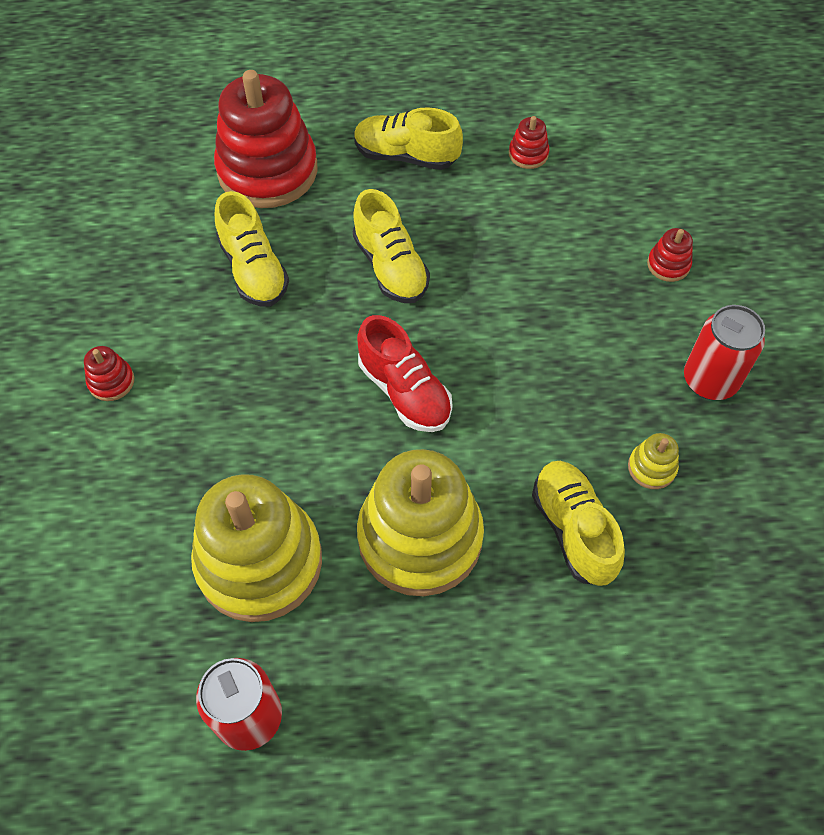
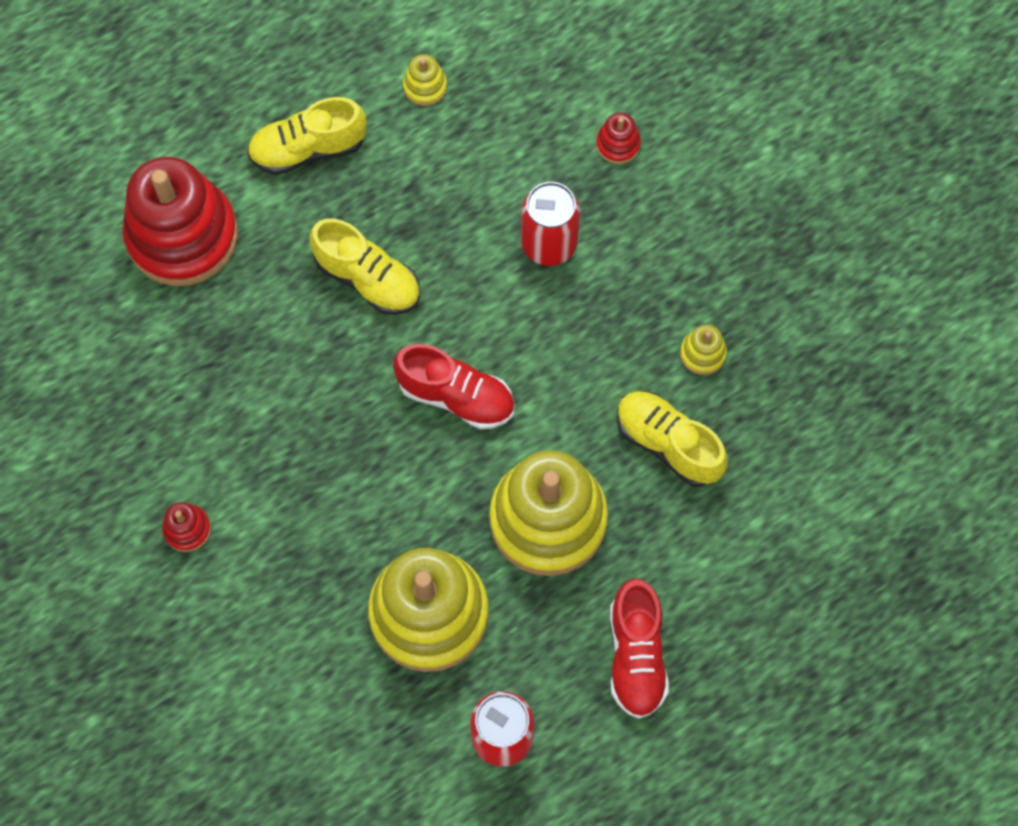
camera: 30 degrees left, 10 degrees up
(253, 270) = (241, 349): yellow shoe -> none
(426, 713) = (636, 655): none -> red shoe
(528, 154) = (425, 87): red stacking toy -> yellow stacking toy
(710, 380) = (710, 245): red can -> red can (549, 244)

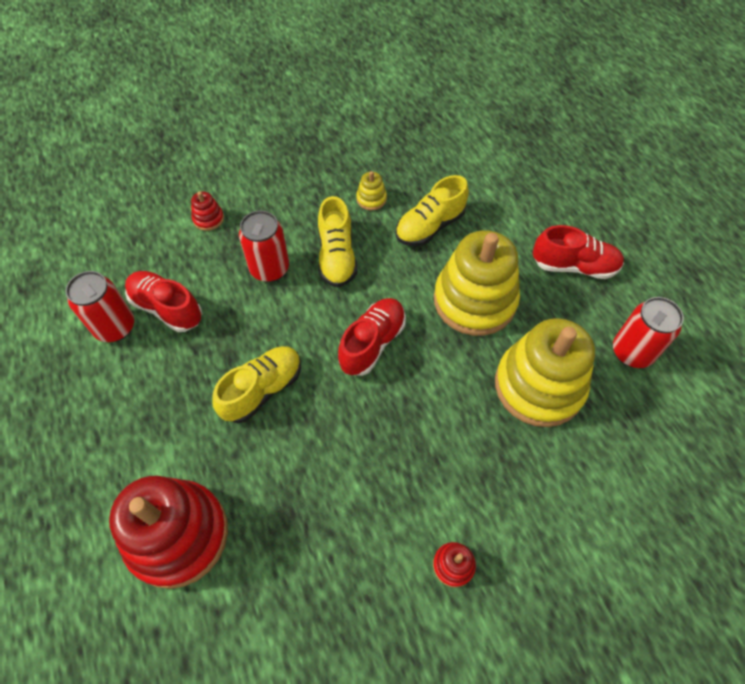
camera: 80 degrees left, 10 degrees down
(308, 149) = (134, 418): yellow shoe -> yellow shoe (337, 256)
(425, 87) = (115, 327): yellow stacking toy -> red can
(463, 137) = (167, 308): none -> red shoe

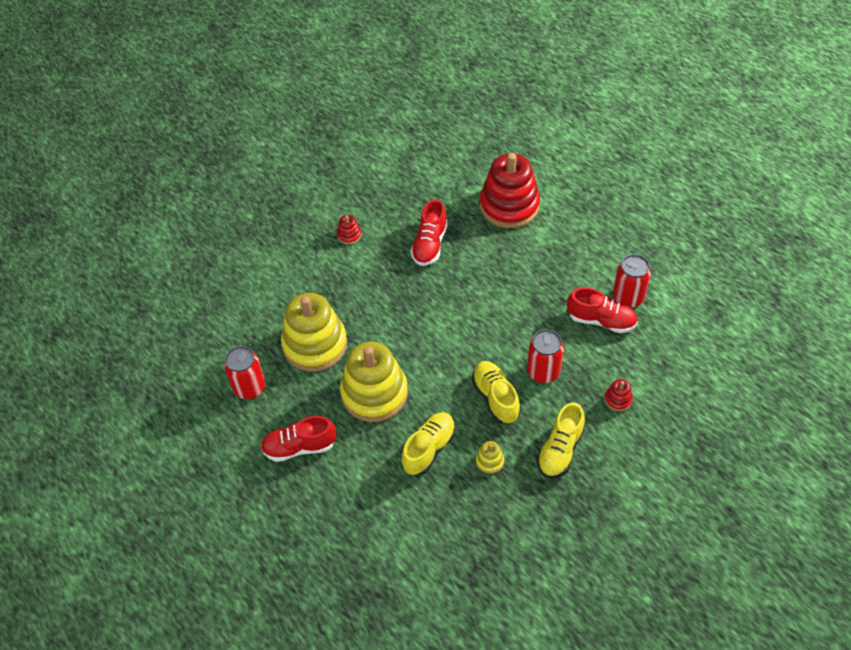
camera: 165 degrees right, 5 degrees down
(262, 390) = (502, 289): yellow shoe -> yellow shoe (560, 450)
(372, 343) = (440, 339): red shoe -> red shoe (429, 244)

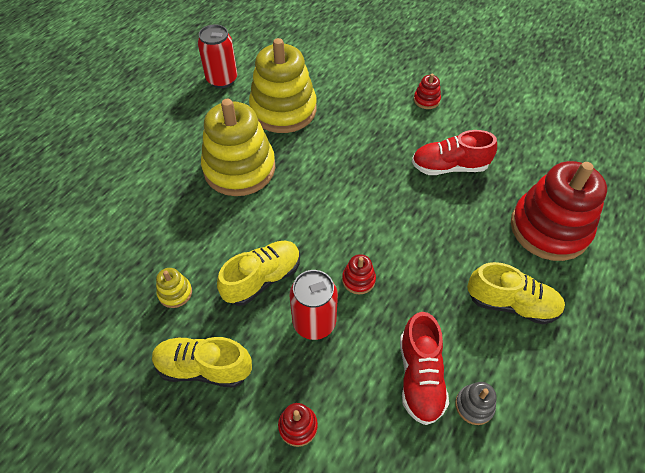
camera: 70 degrees right, 0 degrees up
(299, 447) = (165, 129): red shoe -> none
(429, 449) = (181, 231): yellow shoe -> yellow shoe (511, 304)
(516, 335) = (358, 280): none -> red stacking toy
(628, 297) = (474, 405): red can -> grey stacking toy

